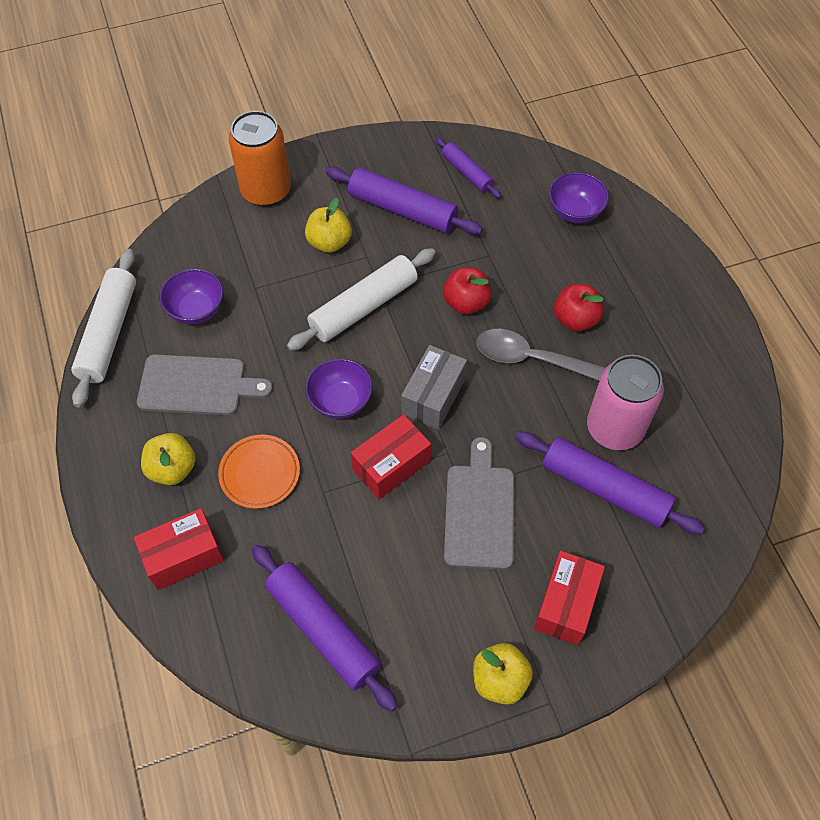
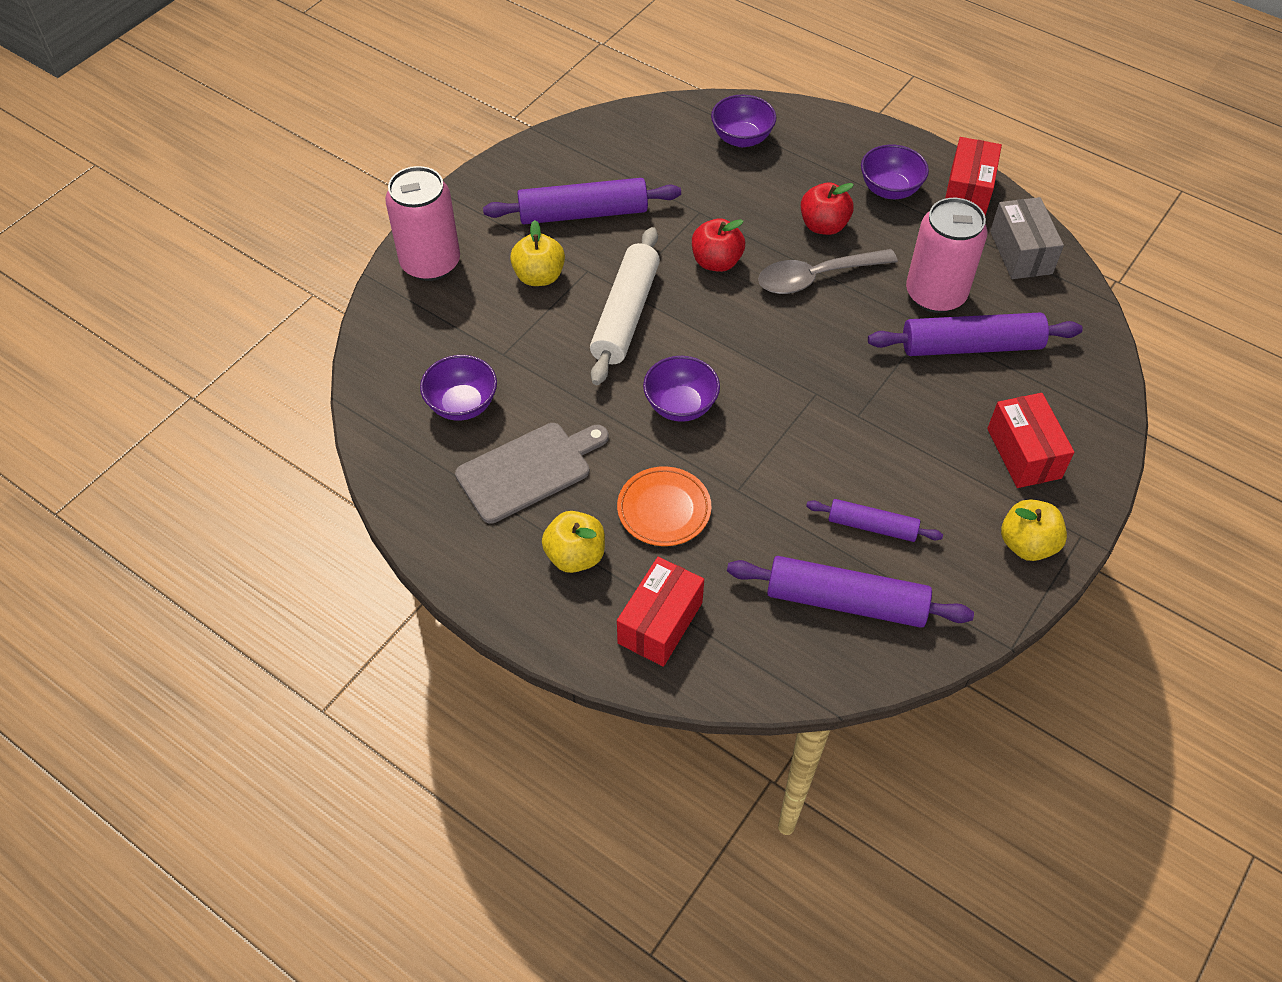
camera: 35 degrees left, 5 degrees down
(108, 333) = (389, 475): white rolling pin -> none
(266, 191) = (430, 263): orange can -> pink can
(391, 465) = (777, 432): red box -> red box (968, 191)
(433, 396) = (761, 355): grey box -> grey box (1021, 252)
(467, 173) = (614, 152): purple rolling pin -> purple rolling pin (872, 526)
(479, 511) = (887, 423): grey cutting board -> none
(657, 318) = (889, 189): none -> purple bowl

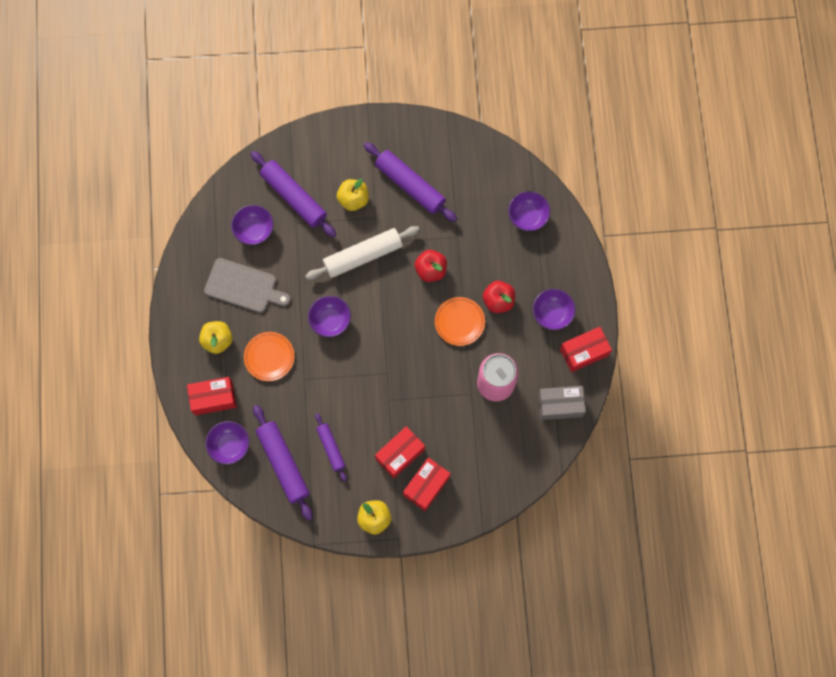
camera: 50 degrees right, 20 degrees up
(430, 263) = (320, 146): pink can -> none
(755, 652) = (230, 445): none -> purple bowl
(816, 277) = (459, 322): grey spoon -> orange plate
(950, 453) = (400, 454): none -> red box
(971, 346) = (474, 422): purple rolling pin -> purple rolling pin (293, 197)
(1021, 252) = (560, 405): grey box -> grey box turned 45 degrees clockwise

